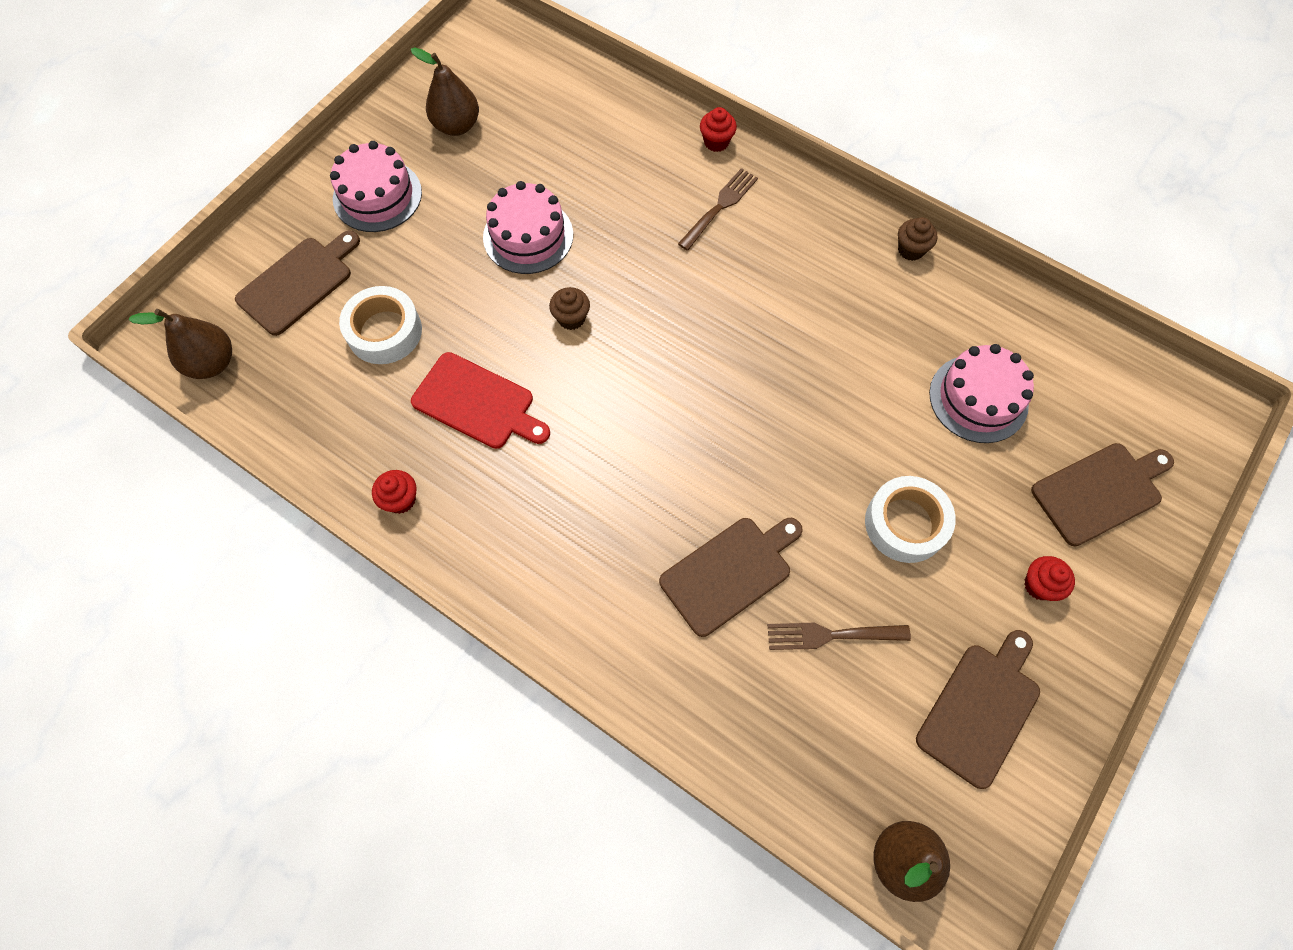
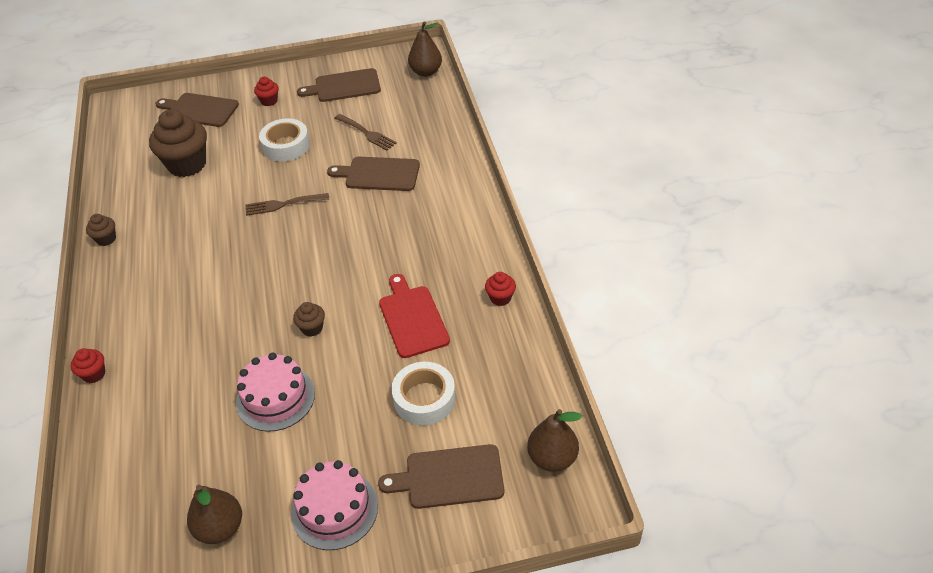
camera: 135 degrees left, 20 degrees down
(720, 207) = (153, 332): brown fork -> brown fork (283, 204)
(978, 398) = (187, 164): pink cake -> brown cupcake

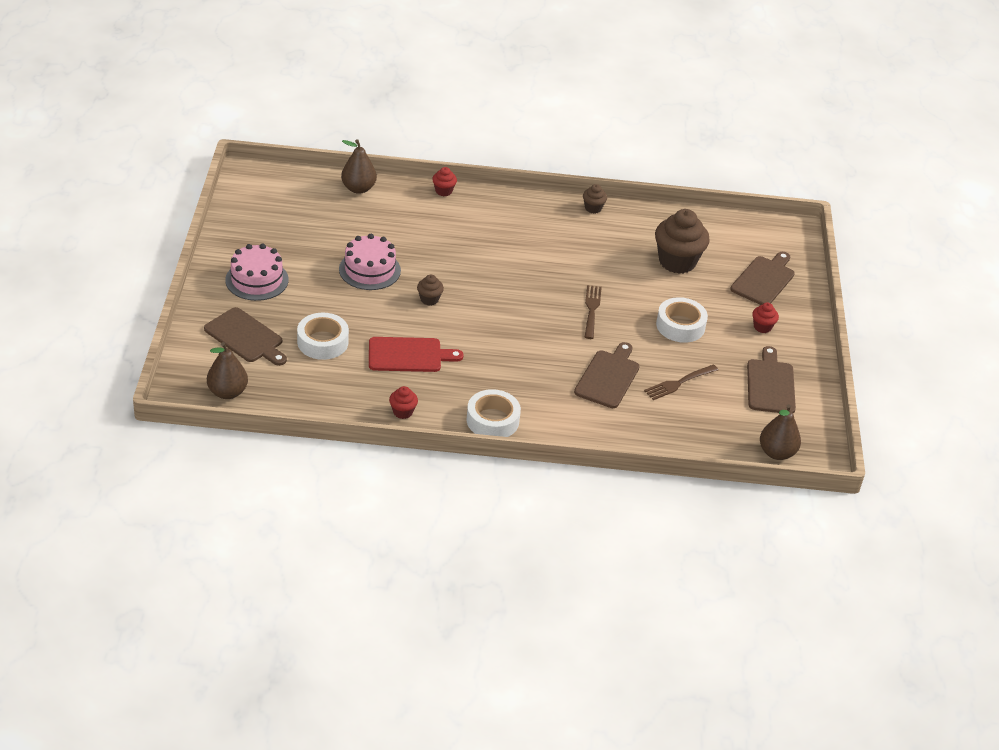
camera: 100 degrees right, 5 degrees down
(220, 528) = (276, 230): brown pear -> brown pear (358, 188)
(449, 477) = (246, 337): brown cutting board -> brown cutting board turned 120 degrees clockwise
(477, 232) = (492, 420): none -> white tape

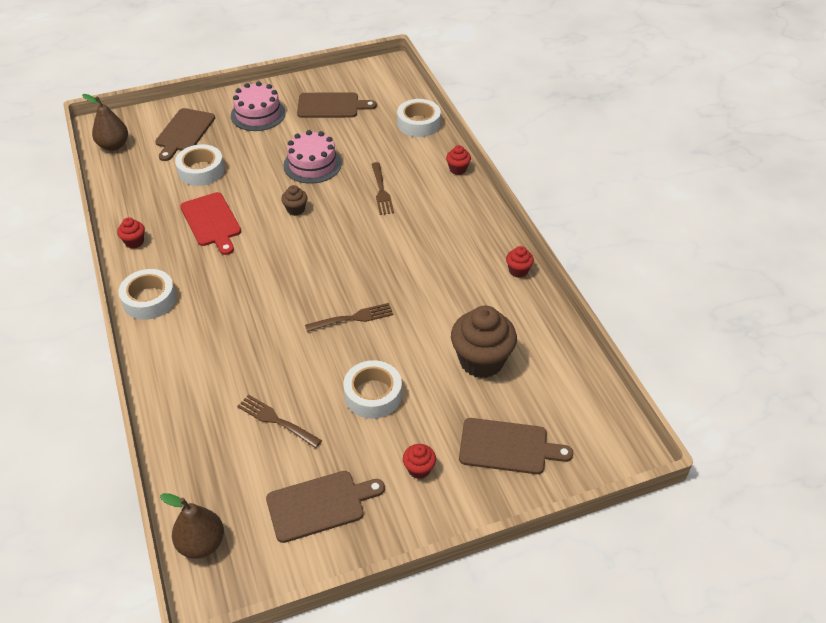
camera: 70 degrees right, 5 degrees up
(358, 188) = (418, 123): brown pear -> white tape
(441, 242) = (381, 191): none -> brown fork
(593, 208) = (518, 271): brown cupcake -> red cupcake
(608, 377) = (254, 361): brown cutting board -> brown cutting board (331, 106)

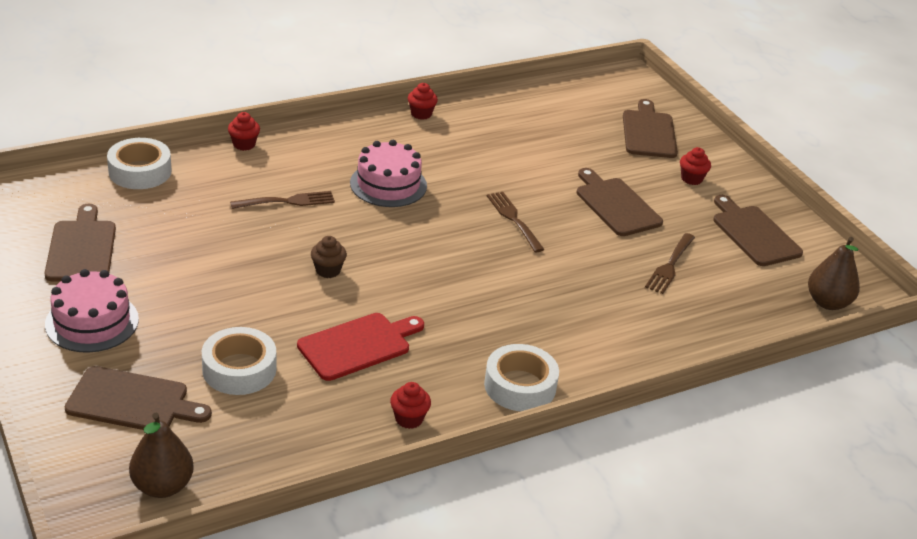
camera: 100 degrees left, 10 degrees down
(312, 164) = (228, 260): pink cake -> pink cake (388, 184)
(373, 395) = (615, 205): white tape -> brown cutting board
(481, 361) = (552, 141): brown cupcake -> none

